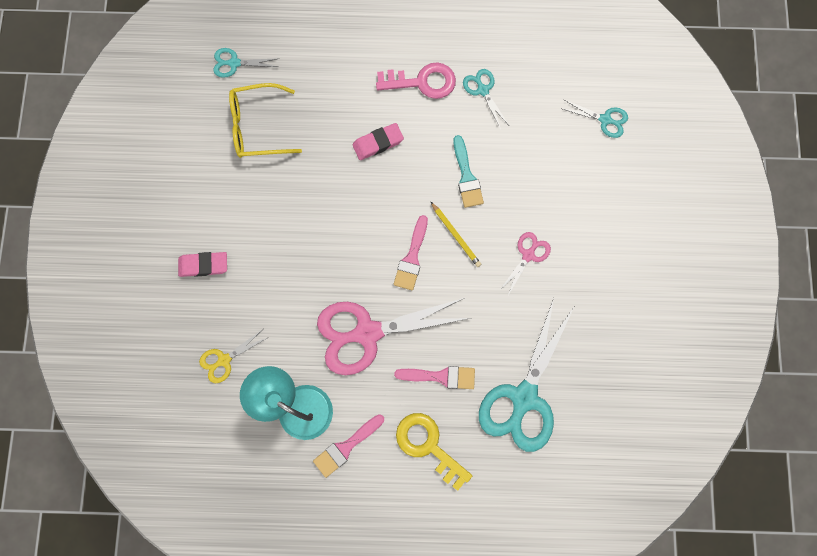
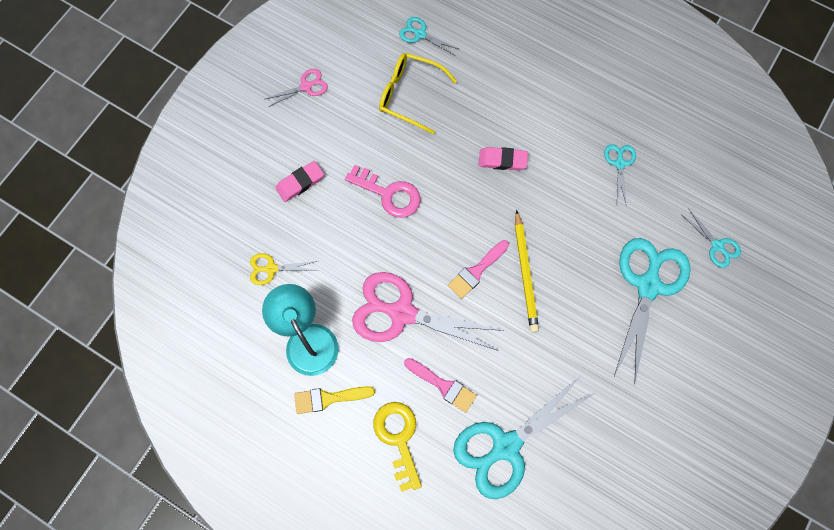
camera: 30 degrees right, 5 degrees down
(204, 265) = (300, 183): pink eraser -> pink eraser turned 60 degrees counterclockwise
(346, 447) = (328, 398): pink brush -> yellow brush
(422, 82) = (570, 129): pink key -> pink key (389, 194)
(456, 235) = (525, 273): yellow pencil -> yellow pencil, size x1.57
(466, 176) = (563, 229): turquoise brush -> none
(528, 255) = (580, 325): pink scissors -> pink scissors (306, 86)
(566, 187) = (648, 285): none -> turquoise scissors

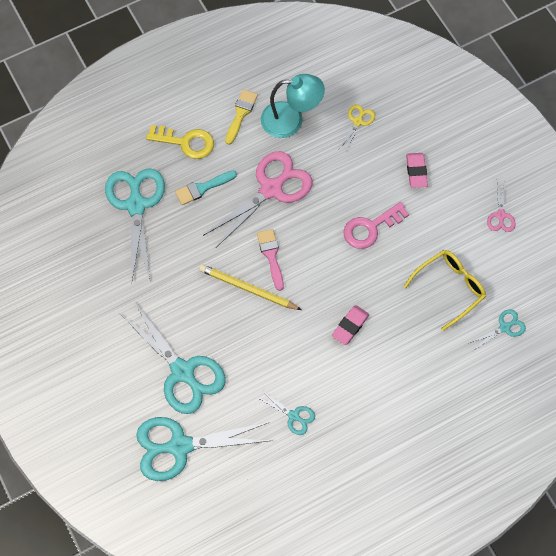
camera: 120 degrees right, 5 degrees down
(443, 385) = (202, 188): pink brush -> turquoise brush
(717, 246) = (179, 446): turquoise scissors -> turquoise scissors, size x2.13

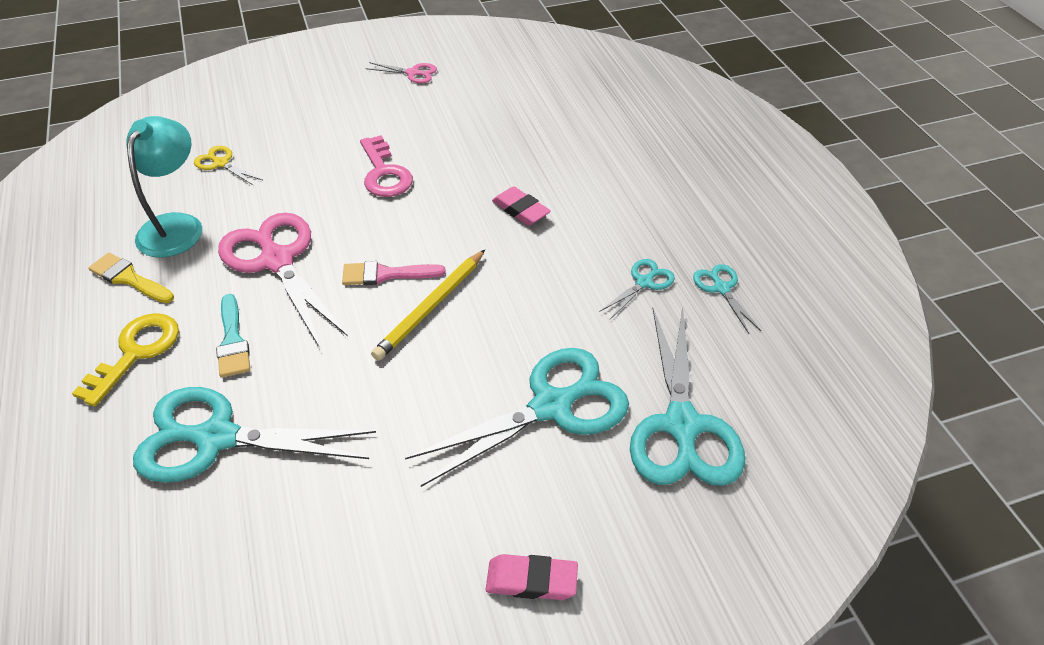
camera: 80 degrees left, 20 degrees down
(416, 171) = (323, 125): pink eraser -> pink eraser (531, 580)
(450, 288) = (492, 121): yellow glasses -> none
(504, 327) = (554, 90): turquoise scissors -> turquoise scissors (721, 288)

